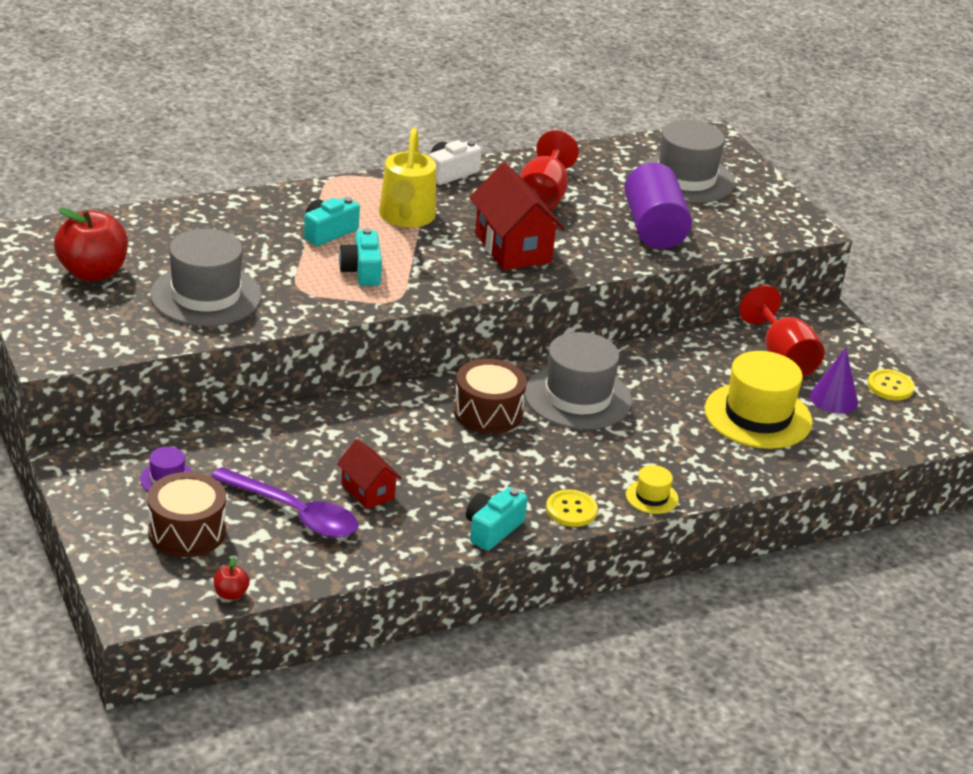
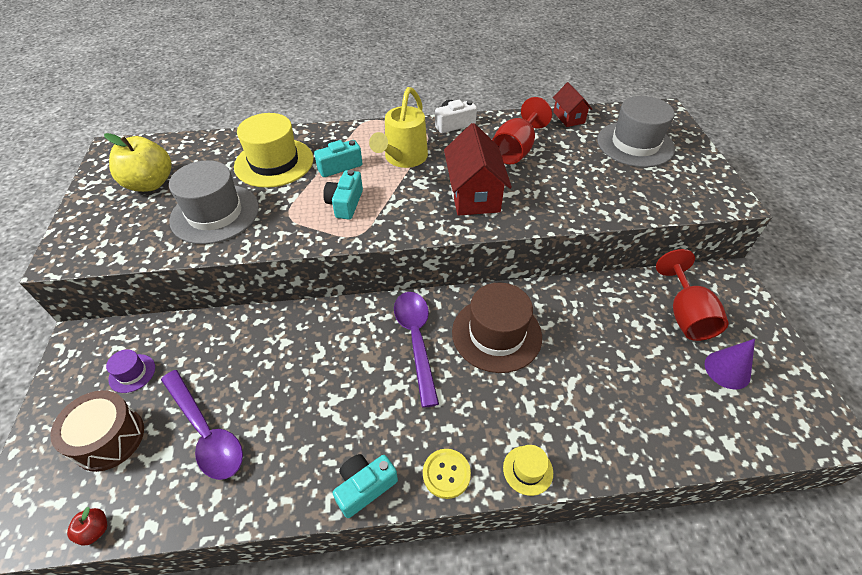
camera: 20 degrees right, 15 degrees up
(93, 272) = (150, 183): red apple -> yellow apple
(367, 491) = (279, 416): red house -> red house (568, 117)
(488, 412) = (416, 340): brown drum -> purple spoon
(578, 397) = (496, 334): grey hat -> brown hat
(654, 228) = (597, 187): purple cylinder -> none
(758, 416) = (651, 380): yellow hat -> yellow hat (274, 162)
(890, 386) = (783, 362): yellow button -> none

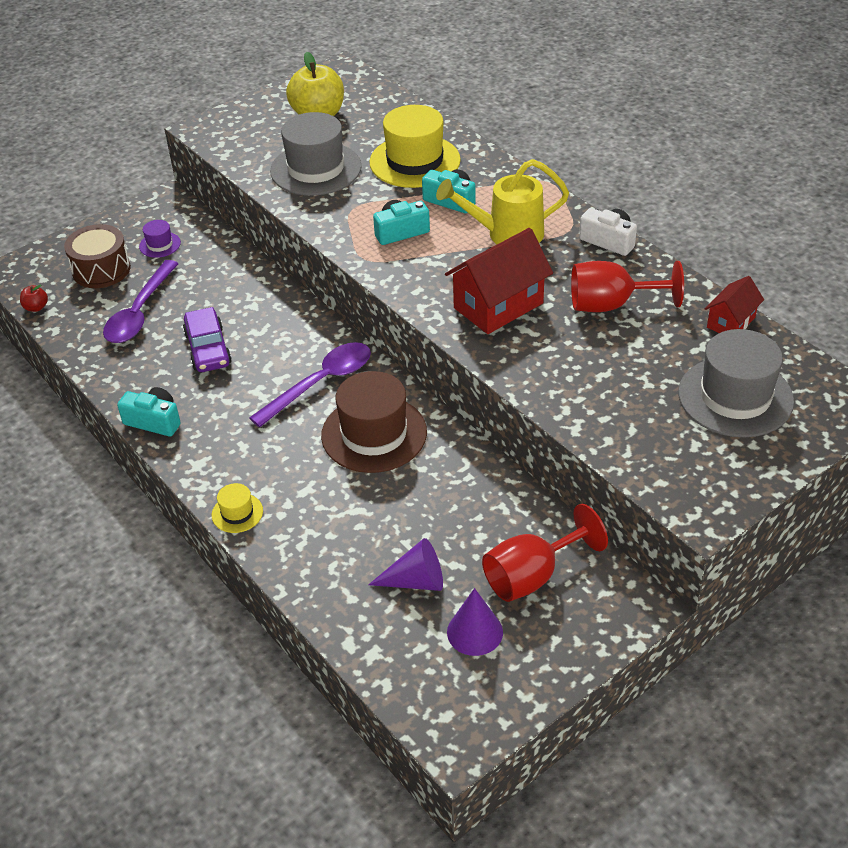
camera: 60 degrees right, 5 degrees down
(307, 399) = (208, 349): none -> purple car
(446, 474) = (198, 463): yellow button -> none
(663, 380) = (416, 581): none -> purple cone

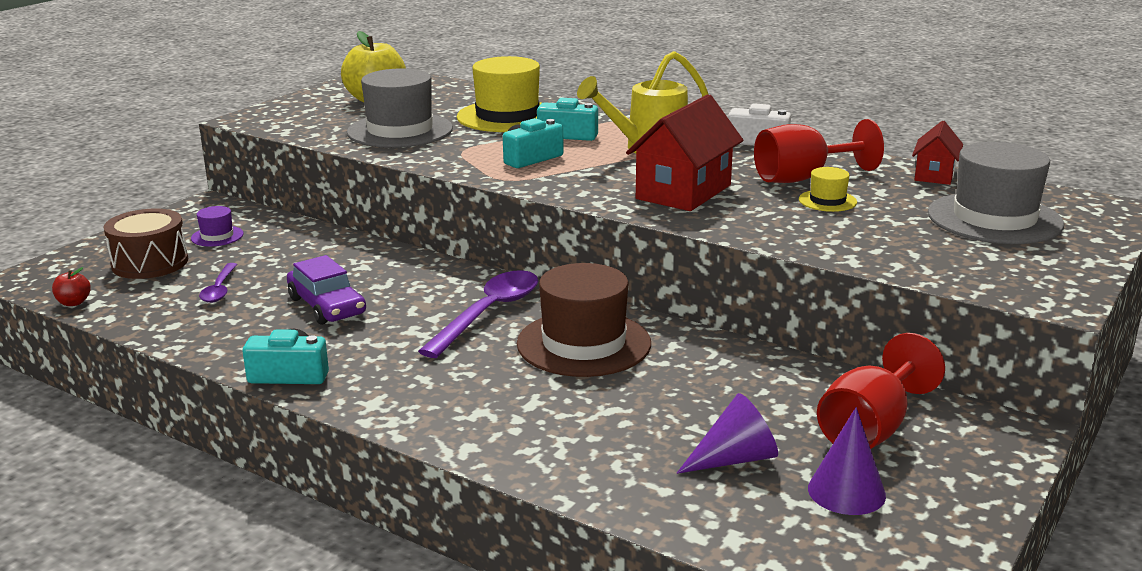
camera: 20 degrees left, 20 degrees down
(139, 313) = (219, 289): purple spoon -> purple spoon, size x0.55
(237, 513) = (455, 438): yellow hat -> yellow hat (827, 201)

